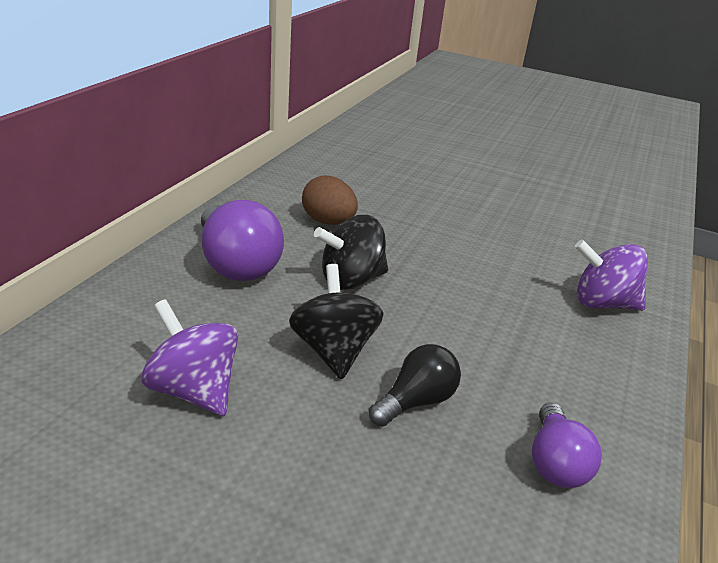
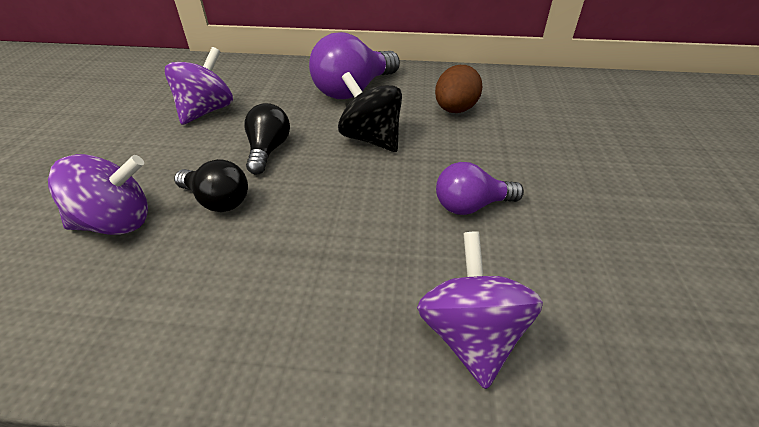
camera: 75 degrees right, 10 degrees up
(334, 350) = (268, 150): black spinning top -> black light bulb
(427, 489) = (117, 222): none -> purple spinning top
(555, 463) = (148, 300): purple light bulb -> purple light bulb (471, 206)

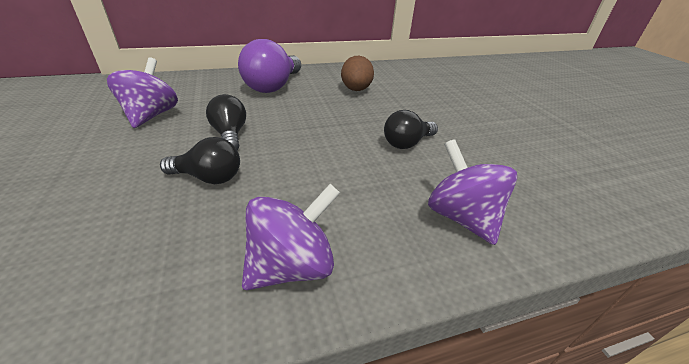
camera: 25 degrees left, 5 degrees down
(117, 222) = (115, 215): purple spinning top -> purple spinning top (292, 265)
(371, 139) = (309, 115): black spinning top -> none
(471, 206) = (407, 143): purple light bulb -> black light bulb

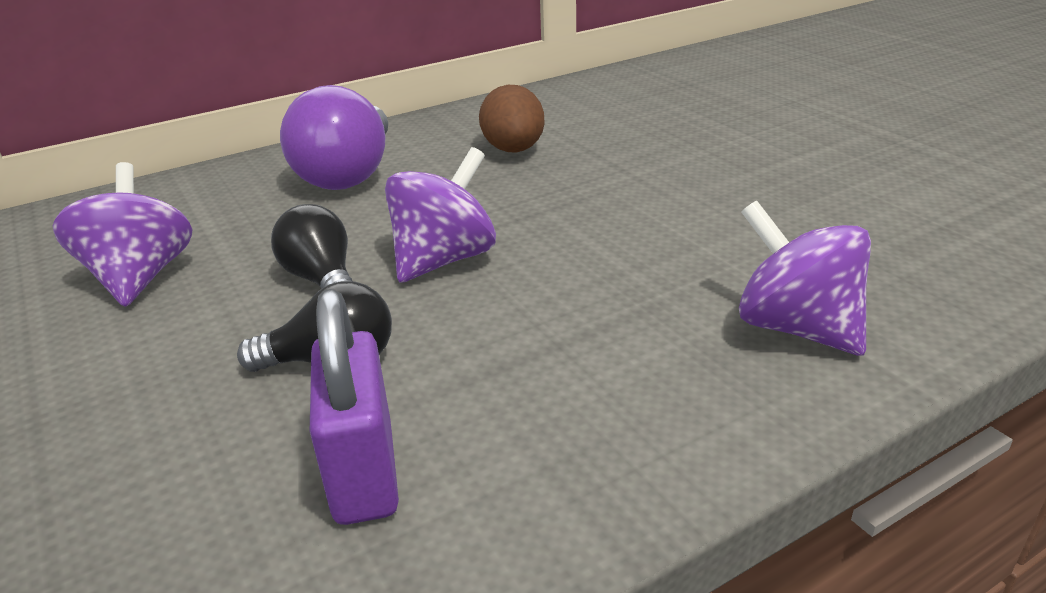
camera: 10 degrees left, 5 degrees down
(186, 244) = (364, 472): none -> purple padlock
(292, 265) = (562, 460): purple spinning top -> purple spinning top (444, 259)
(407, 143) = (654, 229): black light bulb -> none

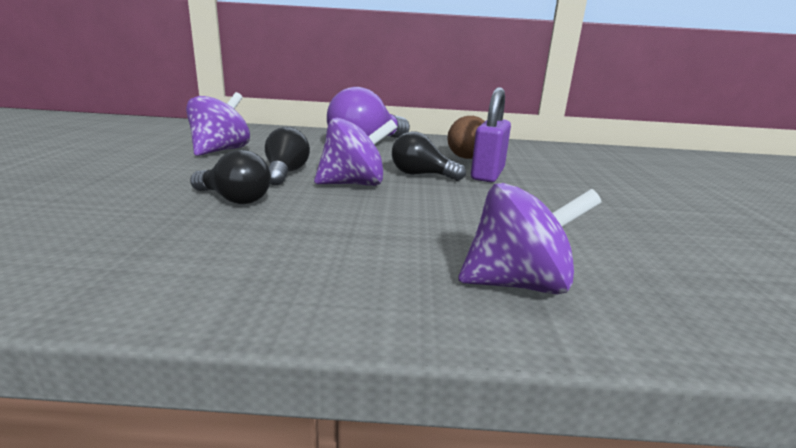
camera: 30 degrees right, 10 degrees down
(364, 472) = (167, 241): purple padlock -> purple padlock (487, 174)
(502, 205) = (421, 175): none -> black light bulb
(796, 328) = (518, 284): purple spinning top -> purple spinning top turned 90 degrees clockwise

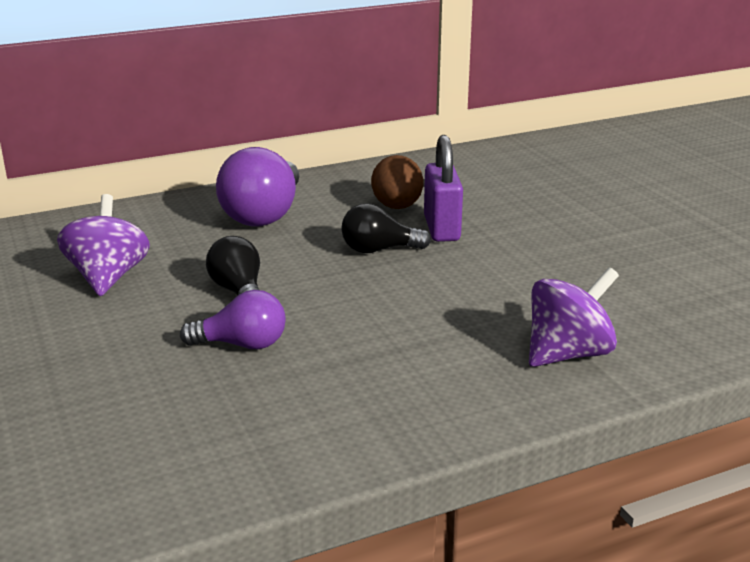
camera: 25 degrees left, 5 degrees up
(234, 199) = (242, 344): black light bulb -> purple light bulb
(354, 184) = (328, 285): purple spinning top -> none

